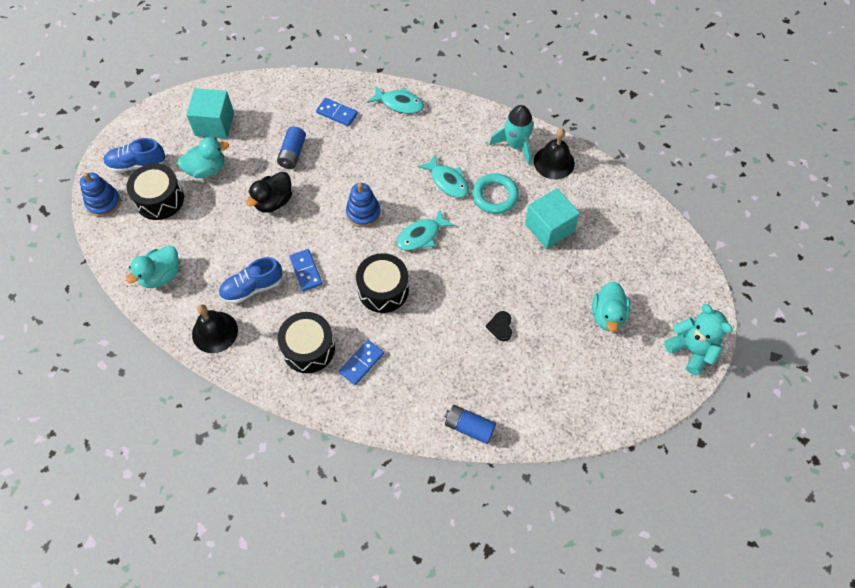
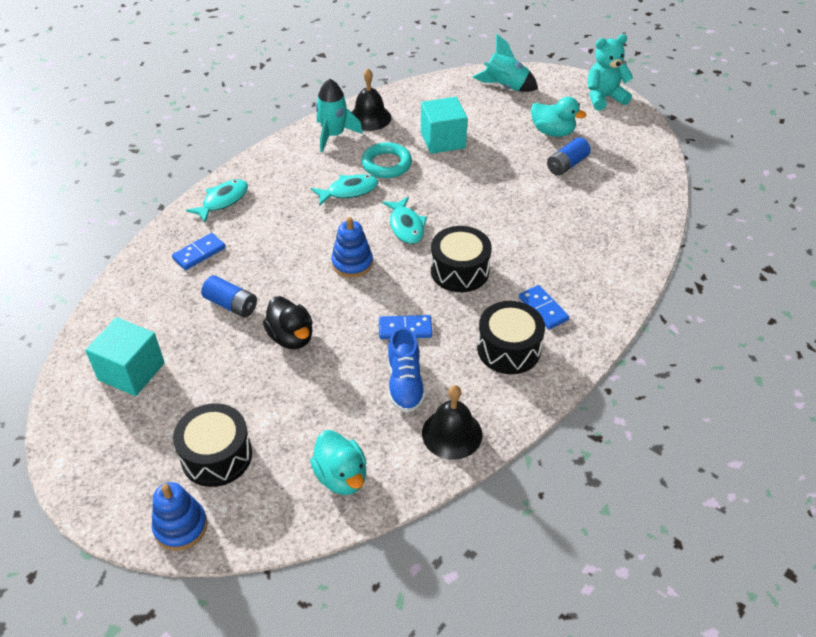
camera: 70 degrees left, 15 degrees down
(137, 164) = (139, 472): blue shoe -> none
(206, 169) = (199, 394): turquoise duck -> none
(469, 427) = (641, 247): blue battery -> blue battery (567, 165)
(500, 326) = (538, 199): black heart -> none
(660, 256) = (505, 87): none -> turquoise rocket

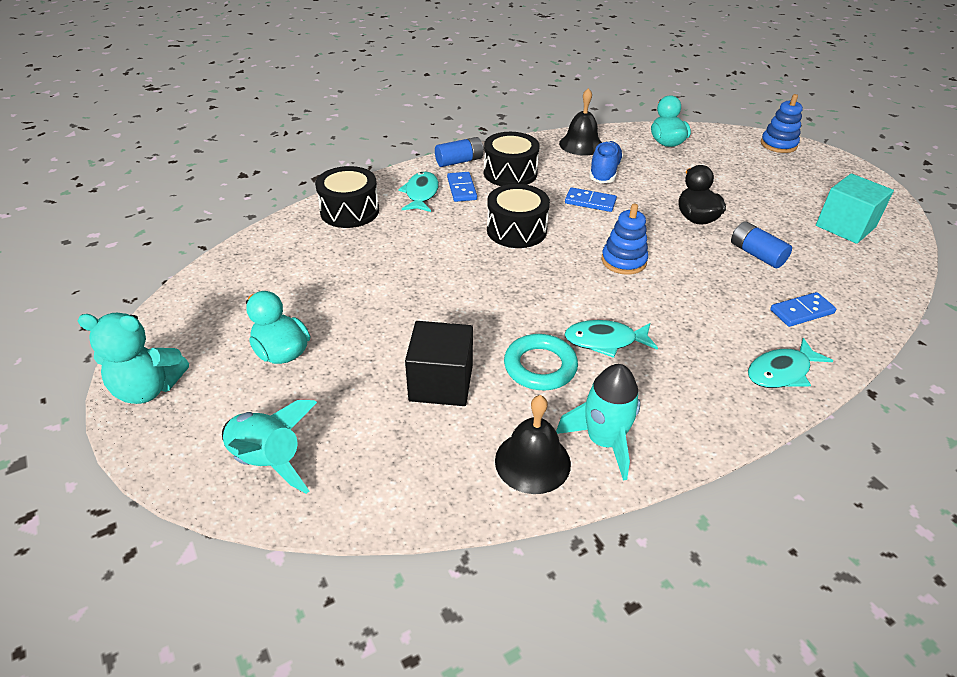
camera: 160 degrees left, 5 degrees down
(216, 456) = (758, 167): black drum -> black drum (349, 211)
(406, 226) = (550, 282): turquoise fish -> turquoise fish (421, 194)
(442, 140) = (441, 383): turquoise cube -> black cube
(567, 165) = (312, 303): blue battery -> blue battery (459, 161)

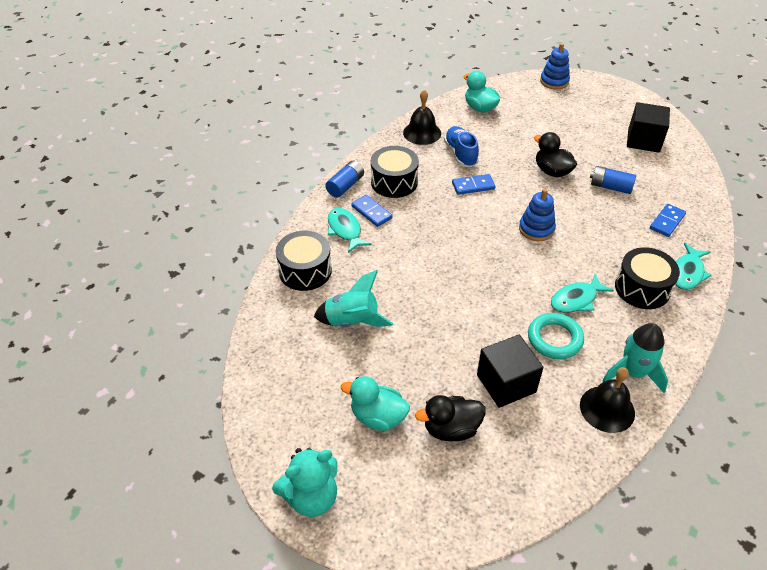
camera: 30 degrees left, 5 degrees up
(269, 460) = (452, 499): turquoise rocket -> turquoise rocket (352, 321)
(339, 396) = (451, 429): none -> black duck
(516, 230) = (444, 234): black drum -> black drum (642, 288)
(845, 226) = (643, 140): turquoise cube -> black cube

